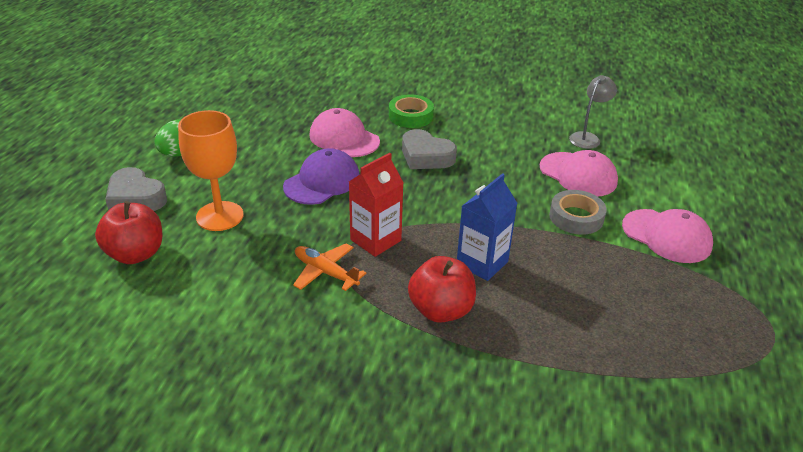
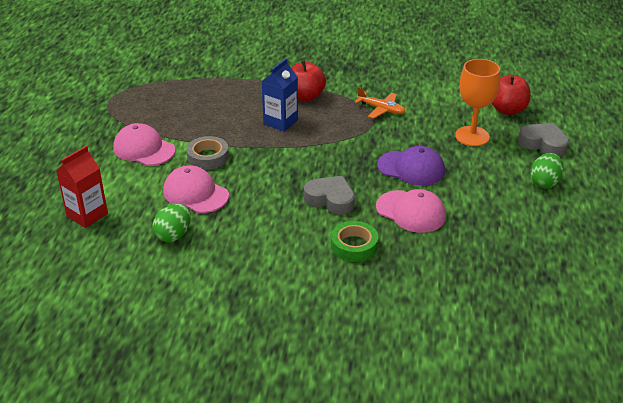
camera: 175 degrees right, 0 degrees up
(322, 182) = (411, 168): purple cap -> purple cap turned 105 degrees counterclockwise
(375, 240) = (355, 130): red carton -> red carton (87, 215)
(587, 138) = (174, 235): grey lamp -> green egg

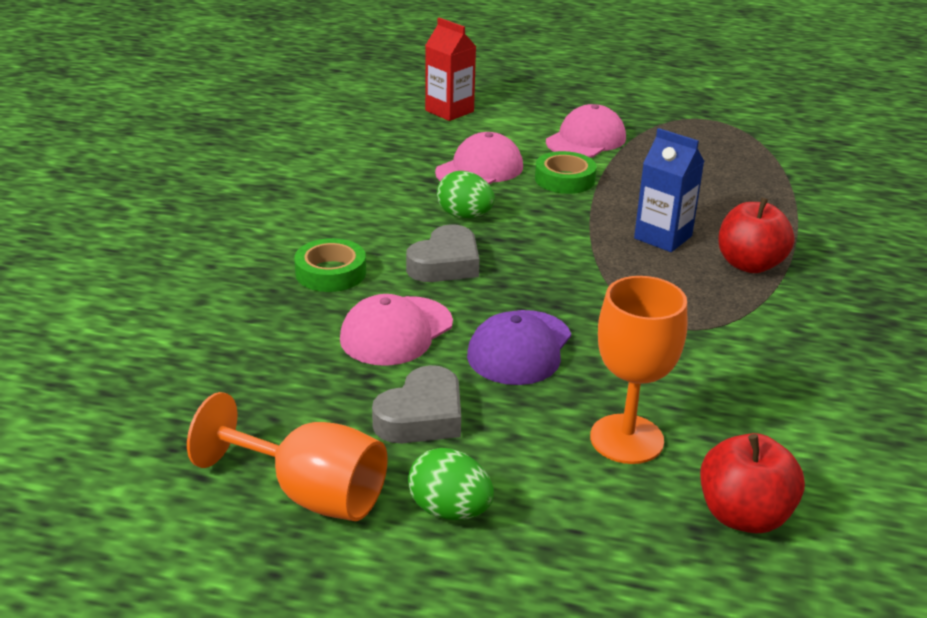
camera: 95 degrees right, 5 degrees down
(174, 235) = (396, 155): green egg -> green egg (464, 216)
(208, 157) = (564, 179): grey tape -> green tape
(381, 109) = (717, 339): orange plane -> none
(543, 144) = (598, 544): grey heart -> grey heart (421, 416)
(556, 225) = (310, 493): none -> orange goblet

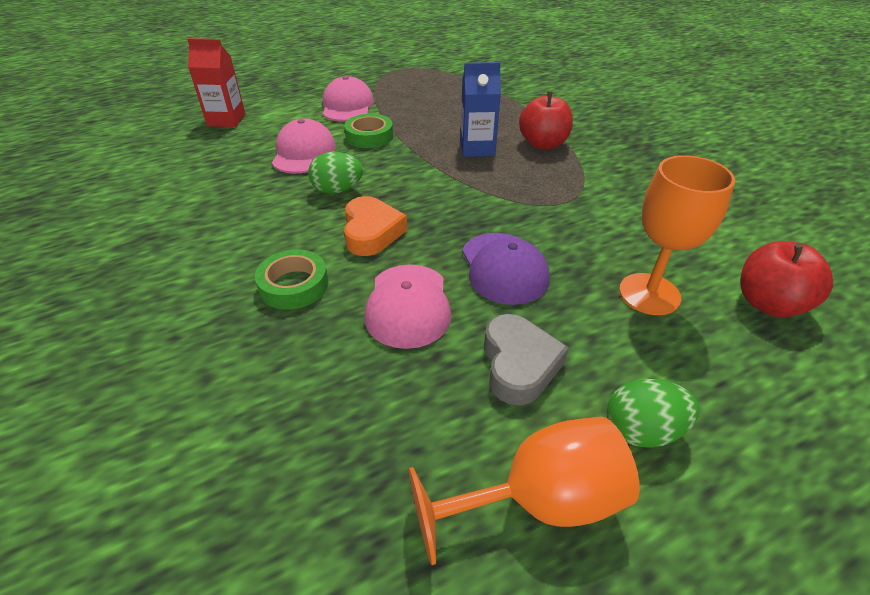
camera: 40 degrees left, 10 degrees up
(445, 264) = (371, 232): grey heart -> orange heart

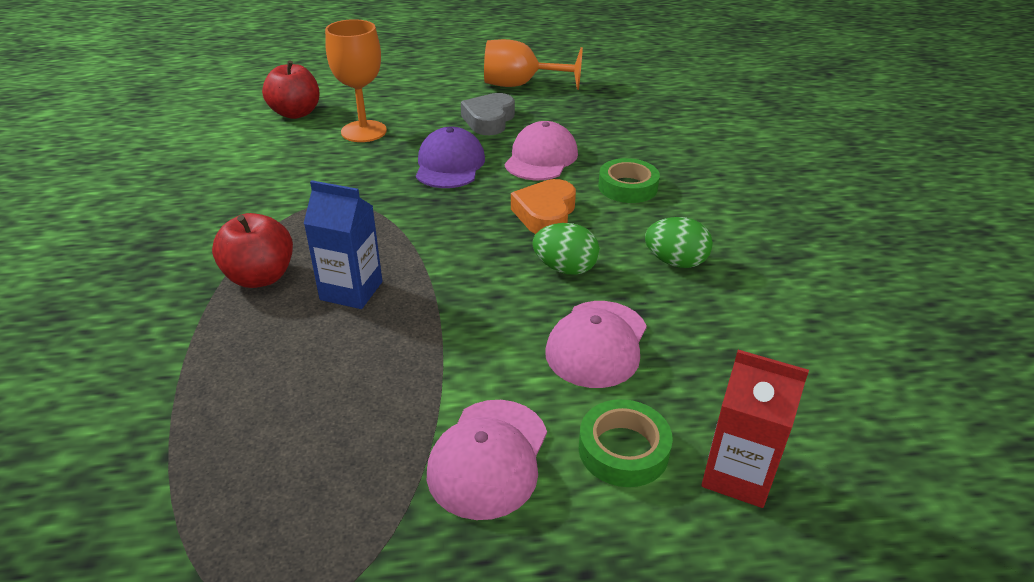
camera: 160 degrees left, 5 degrees down
(369, 136) = (486, 355): green tape -> green tape (623, 449)
(642, 430) = (449, 91): green egg -> green egg (675, 262)

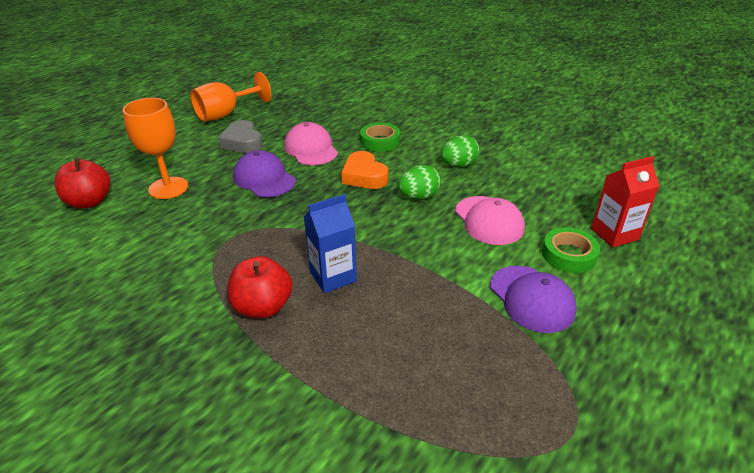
camera: 45 degrees left, 0 degrees up
(488, 458) = (532, 298): pink cap -> purple cap

